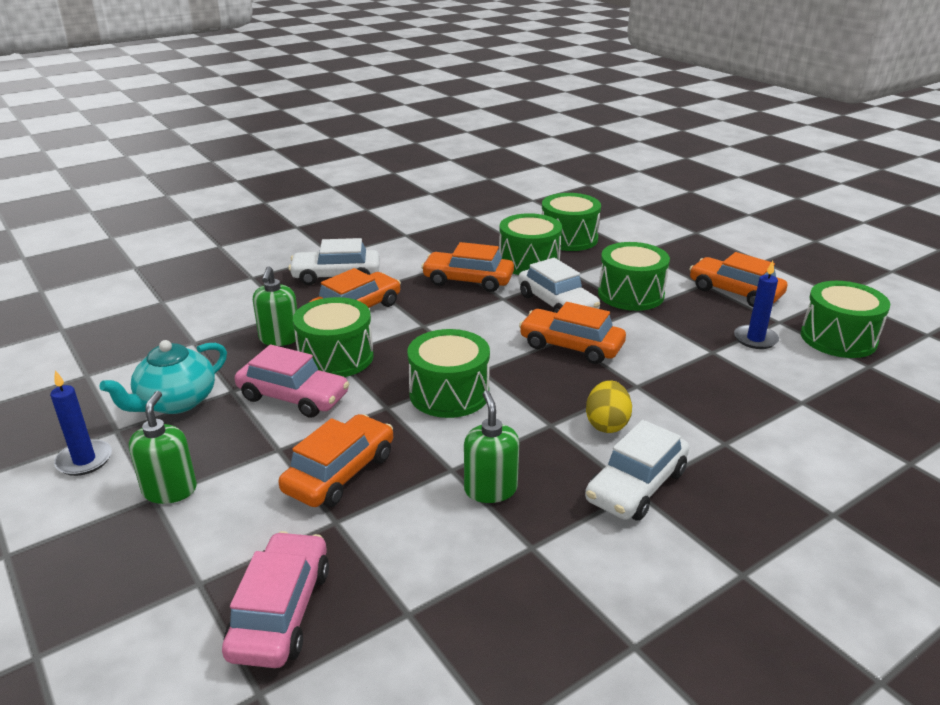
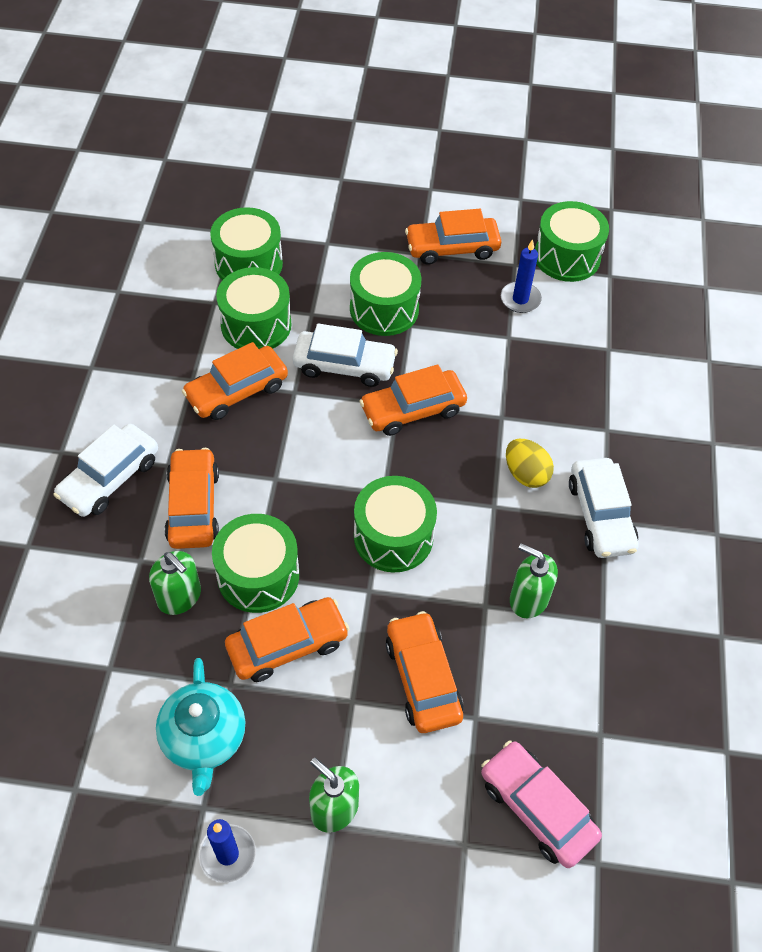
camera: 50 degrees left, 25 degrees up
(293, 397) = (287, 645): pink car -> orange car

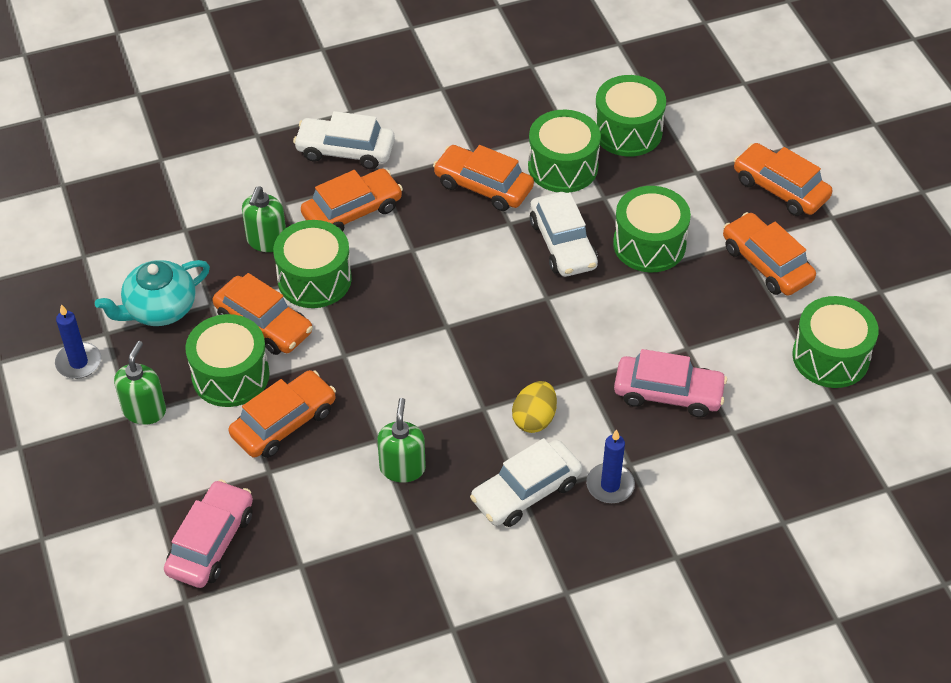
camera: 65 degrees right, 5 degrees down
(393, 537) = (406, 350): green drum -> green drum (230, 375)
(413, 410) = (548, 310): orange car -> orange car (780, 188)
(520, 299) = (742, 340): blue candle -> blue candle (610, 485)
(548, 371) = (668, 393): none -> pink car

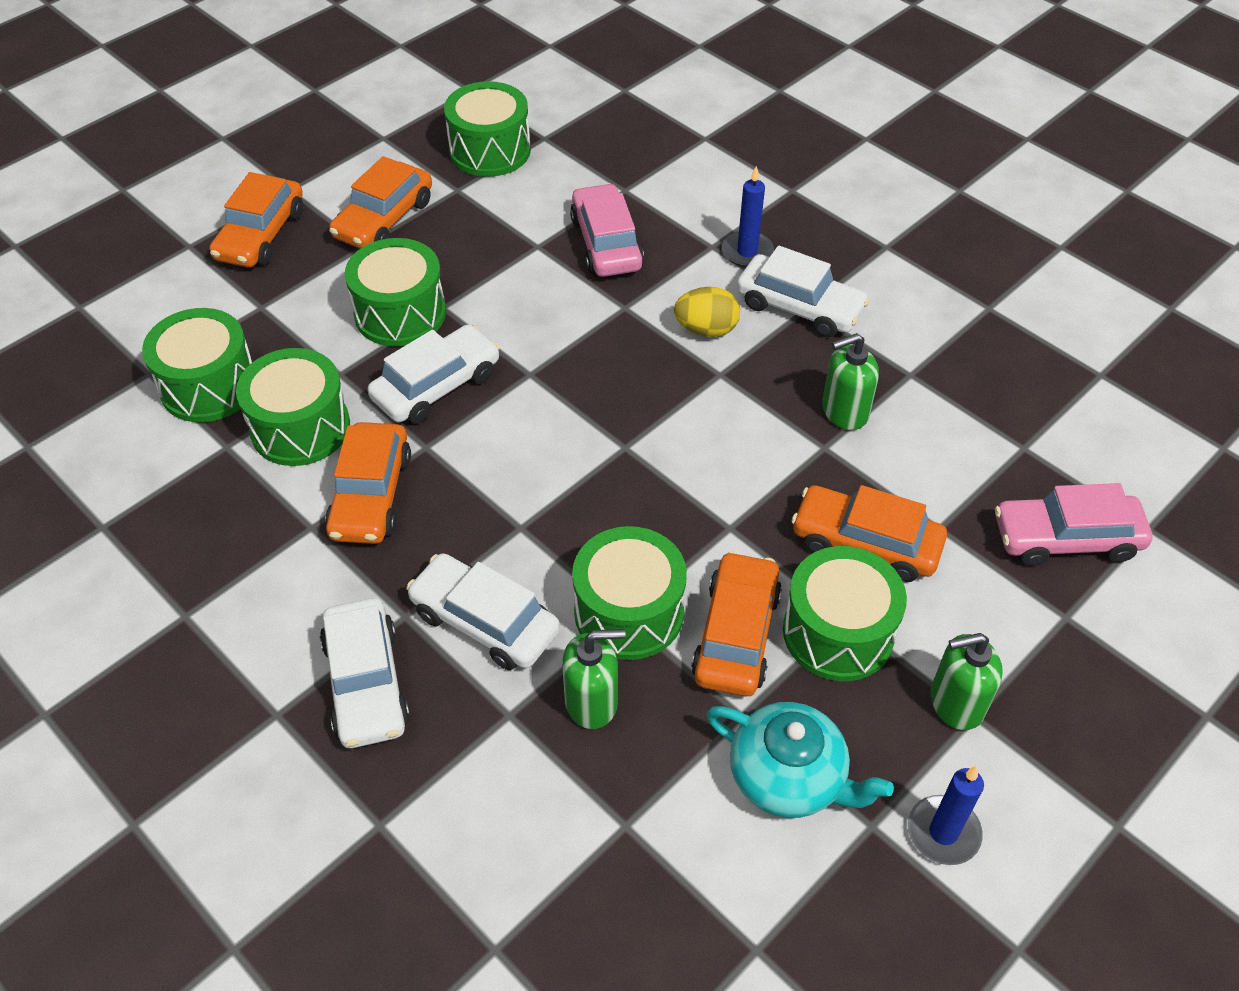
camera: 115 degrees left, 0 degrees up
(352, 211) = (485, 622): orange car -> white car

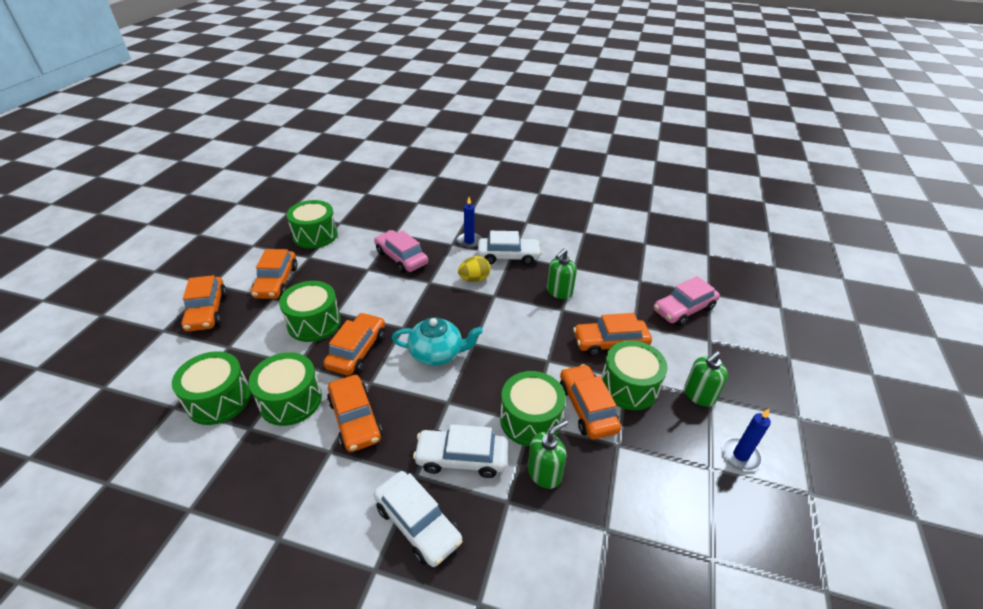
camera: 30 degrees left, 10 degrees down
(437, 386) = (357, 350): white car -> orange car
(789, 777) = (660, 464): turquoise teapot -> turquoise teapot (437, 353)

